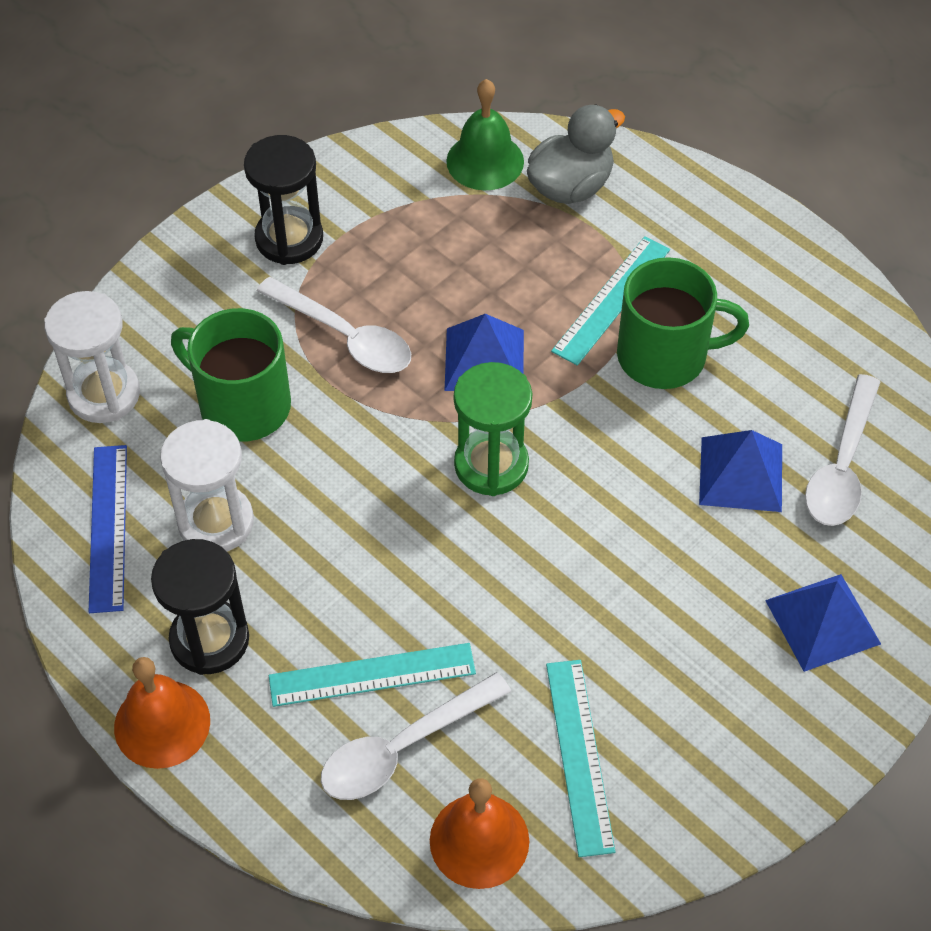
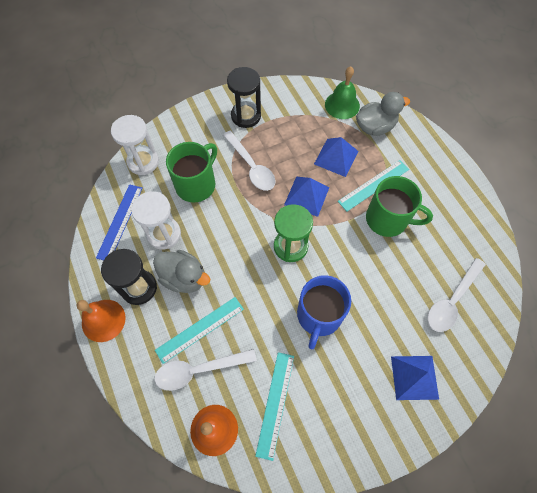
camera: 20 degrees right, 10 degrees up
(242, 405) = (196, 184): green mug -> green mug turned 75 degrees clockwise
(297, 591) = (184, 278): none -> grey duck
(372, 674) = (200, 329): turquoise ruler -> turquoise ruler turned 45 degrees counterclockwise
(600, 573) = (319, 316): none -> blue mug
(741, 474) = (402, 288): blue pyramid -> blue pyramid (336, 157)

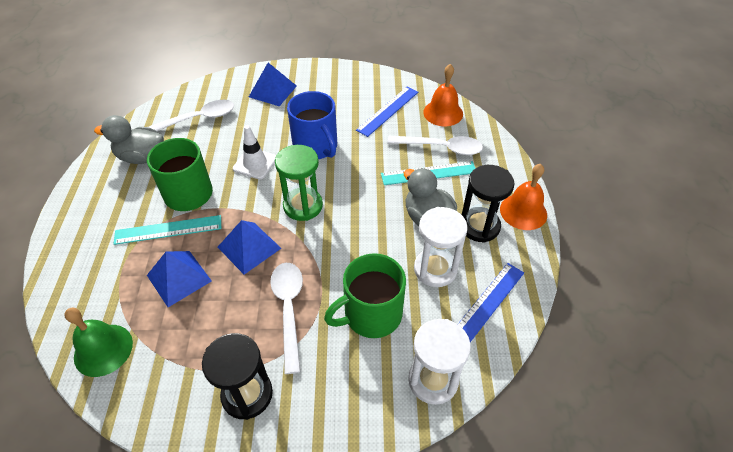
camera: 155 degrees left, 15 degrees down
(275, 404) = (388, 111): turquoise ruler -> blue ruler
(319, 316) = (316, 147): blue mug -> blue mug turned 105 degrees clockwise
(358, 271) = (255, 163): none -> white traffic cone
(375, 127) = (96, 297): grey duck -> grey duck (141, 157)

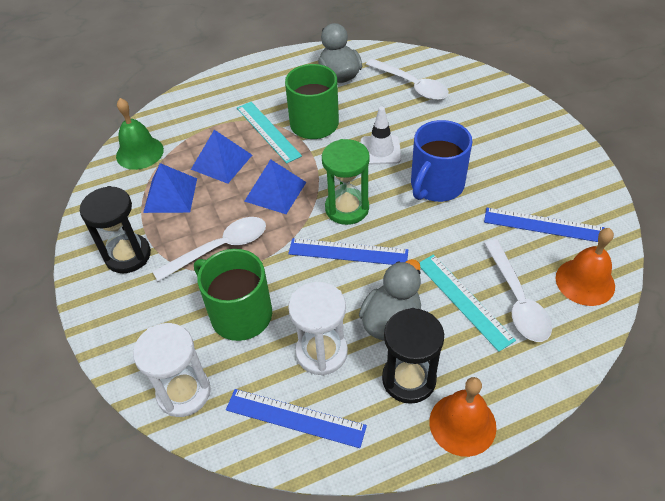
camera: 70 degrees right, 0 degrees up
(272, 91) = (495, 117): blue pyramid -> blue pyramid (170, 195)
(348, 221) = (348, 252): none -> blue ruler

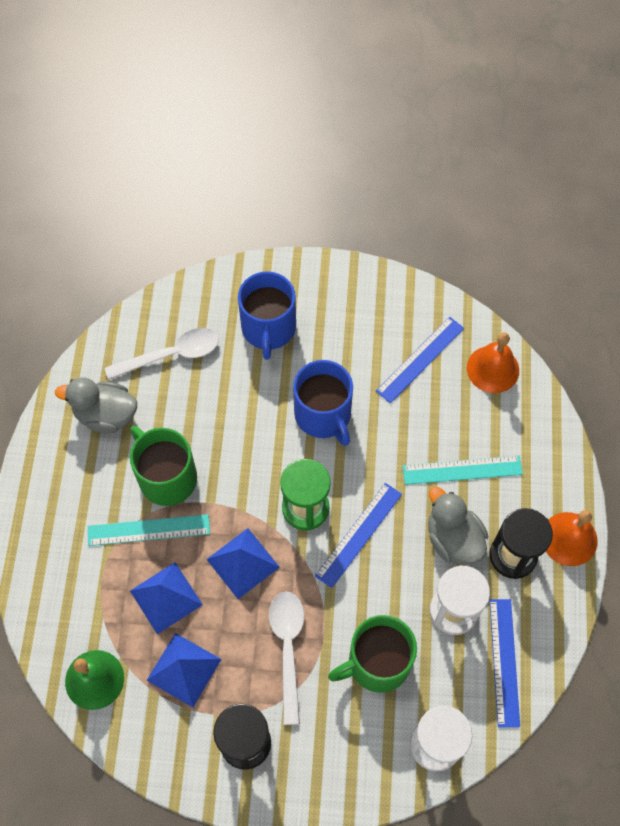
camera: 65 degrees left, 15 degrees up
(295, 418) = (504, 662): blue ruler -> blue ruler turned 45 degrees counterclockwise
(380, 150) = (247, 437): white traffic cone -> none
(480, 124) = (268, 328): none -> blue mug
(517, 300) = (483, 430): white spoon -> none

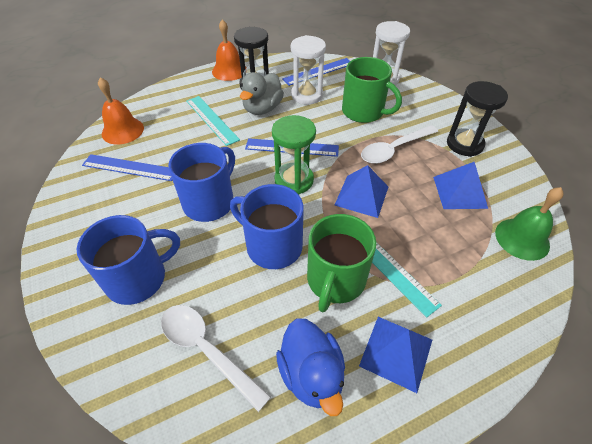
camera: 120 degrees left, 15 degrees down
(106, 415) = (311, 374): grey duck -> blue duck
(166, 597) = (426, 227): blue pyramid -> blue pyramid (396, 352)
(235, 445) = (272, 246): none -> blue mug

